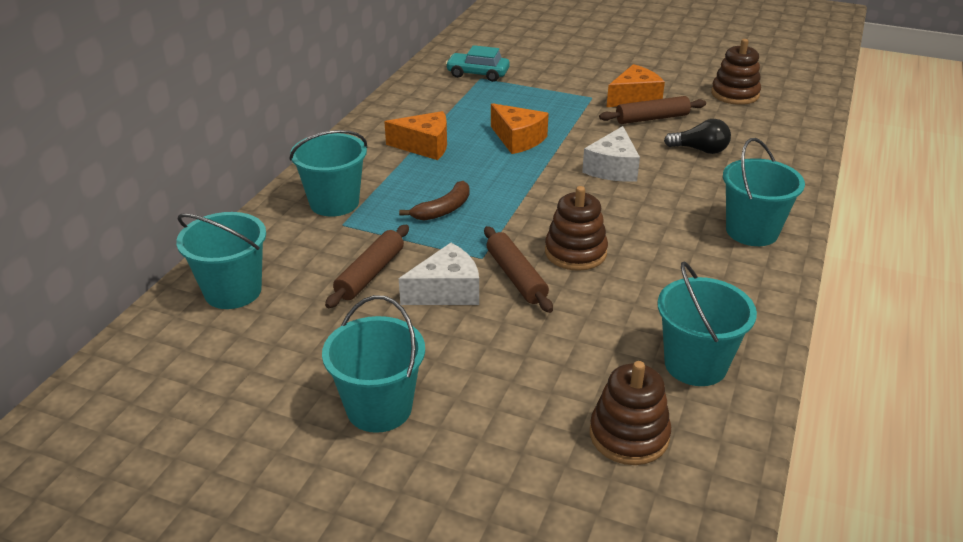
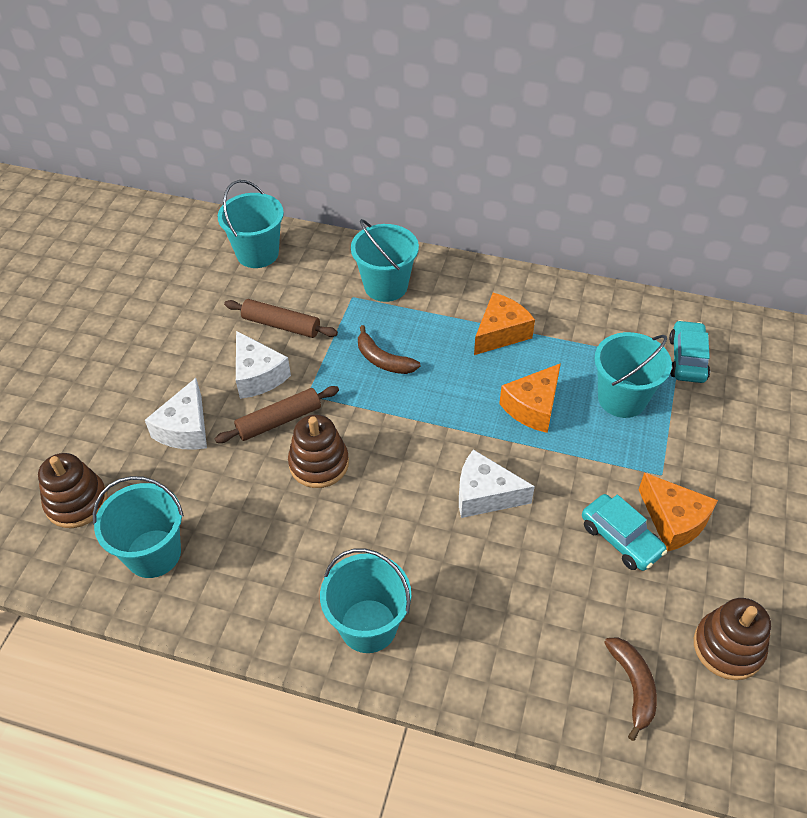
camera: 85 degrees right, 15 degrees up
(379, 408) = (123, 353): turquoise bucket -> turquoise bucket (622, 398)
(425, 146) = (500, 333): orange cheese -> orange cheese turned 135 degrees counterclockwise
(519, 346) = (185, 428): none -> white cheese
(652, 118) = (621, 539): brown rolling pin -> turquoise car
(700, 150) = (548, 588): black light bulb -> none
(773, 128) = (633, 686): none -> brown banana

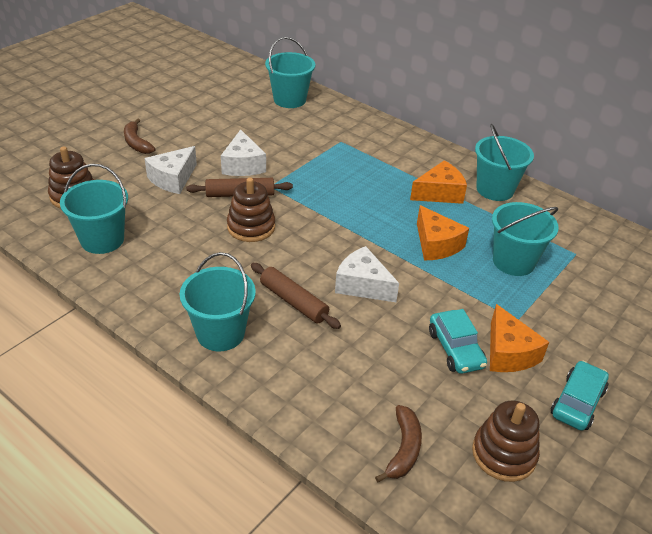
camera: 20 degrees right, 10 degrees down
(281, 325) = (279, 142): brown rolling pin -> brown rolling pin (294, 301)
(383, 360) = (339, 183): brown banana -> brown banana (137, 143)
(386, 286) = (369, 142): turquoise bucket -> turquoise bucket (495, 189)
(533, 407) = (436, 244): orange cheese -> orange cheese turned 90 degrees counterclockwise
(687, 359) = (586, 254): turquoise car -> turquoise car (577, 402)

